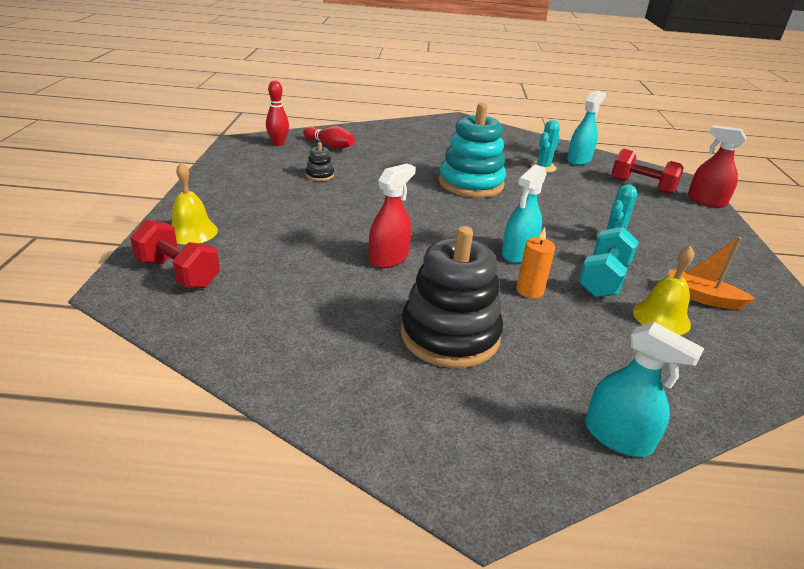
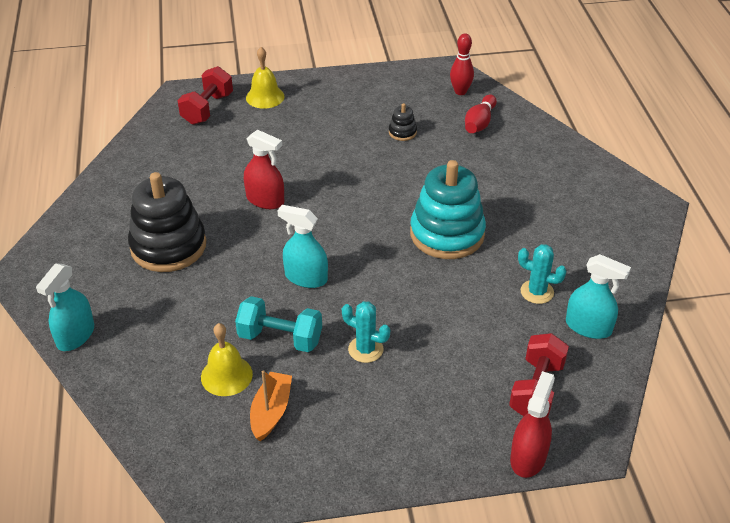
camera: 80 degrees right, 10 degrees up
(529, 290) = (243, 287): orange candle -> none

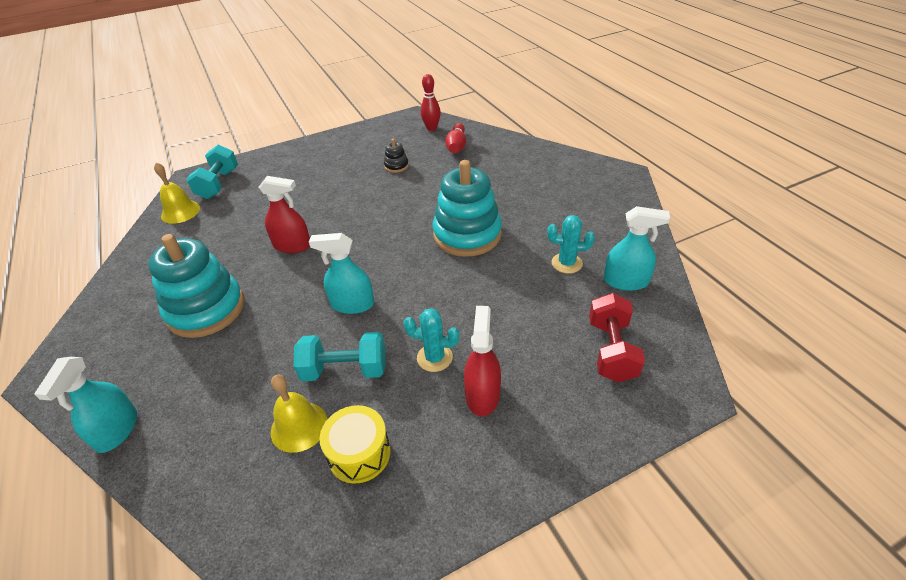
camera: 15 degrees left, 0 degrees up
(168, 246) = (206, 309): black stacking toy -> turquoise stacking toy
(207, 109) = (218, 184): red dumbbell -> turquoise dumbbell
(265, 97) = (268, 165): yellow bell -> yellow bell (180, 212)
(271, 411) = (359, 453): orange boat -> yellow drum
(528, 457) = (639, 422): red spray bottle -> red spray bottle (482, 395)

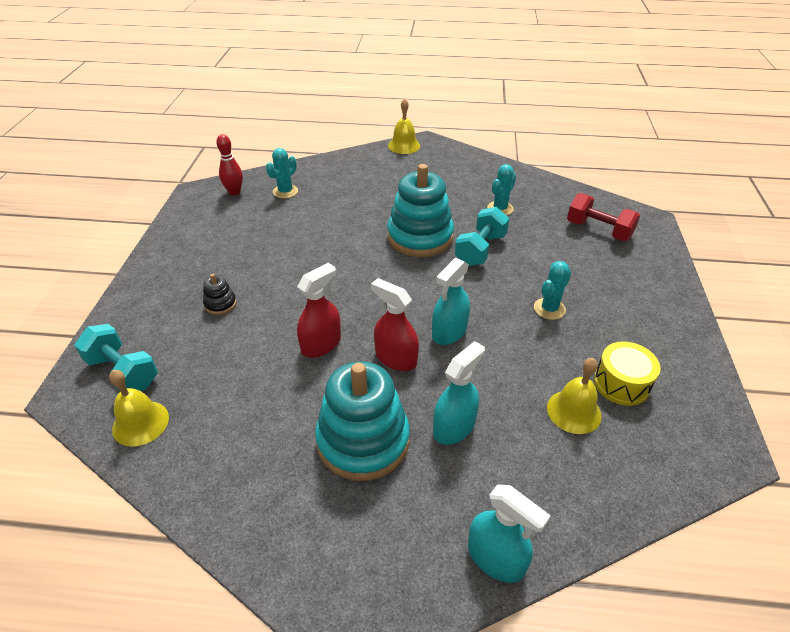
camera: 60 degrees left, 0 degrees up
(345, 370) = (527, 363): turquoise dumbbell -> turquoise dumbbell (480, 250)
(396, 166) = (270, 235): black stacking toy -> black stacking toy (220, 304)
(456, 146) = (285, 191): red bowling pin -> turquoise cactus
(482, 395) = (602, 300): red spray bottle -> red spray bottle (395, 358)
(599, 166) = (404, 145): none -> yellow bell
(626, 281) = (540, 195): turquoise spray bottle -> turquoise spray bottle (454, 427)

